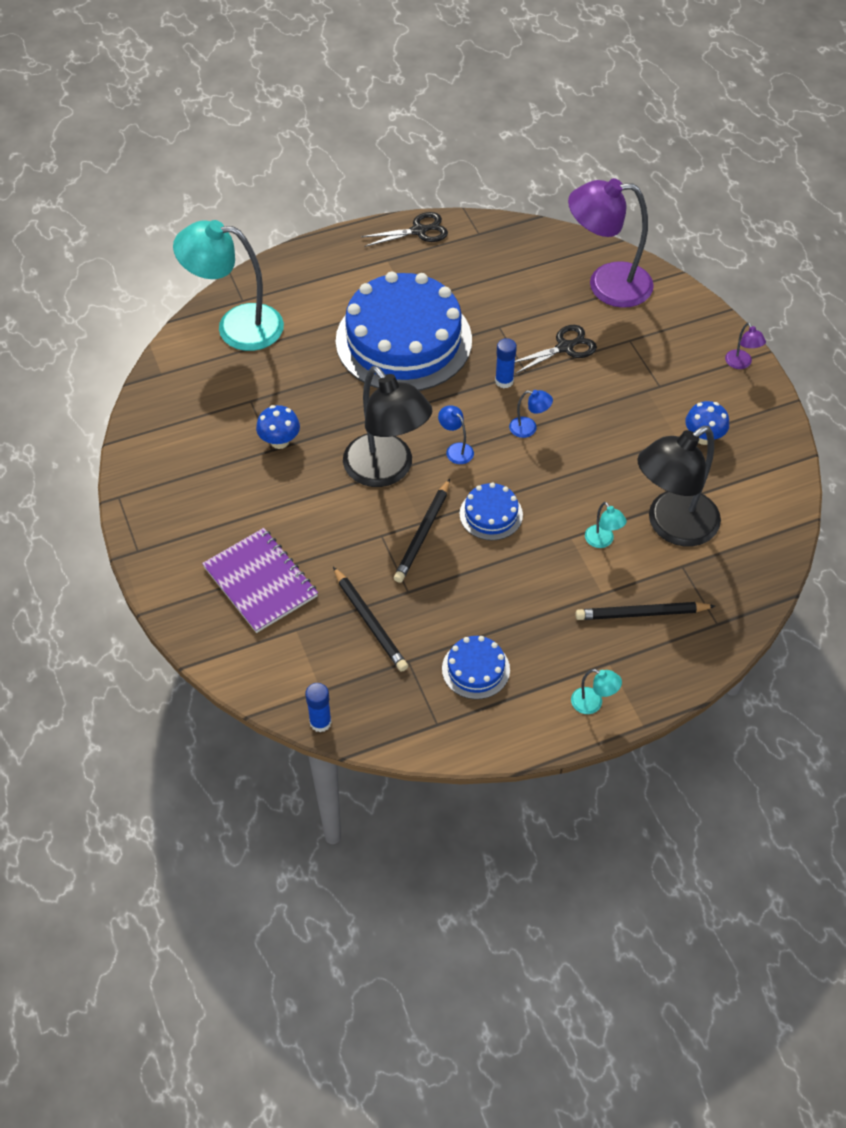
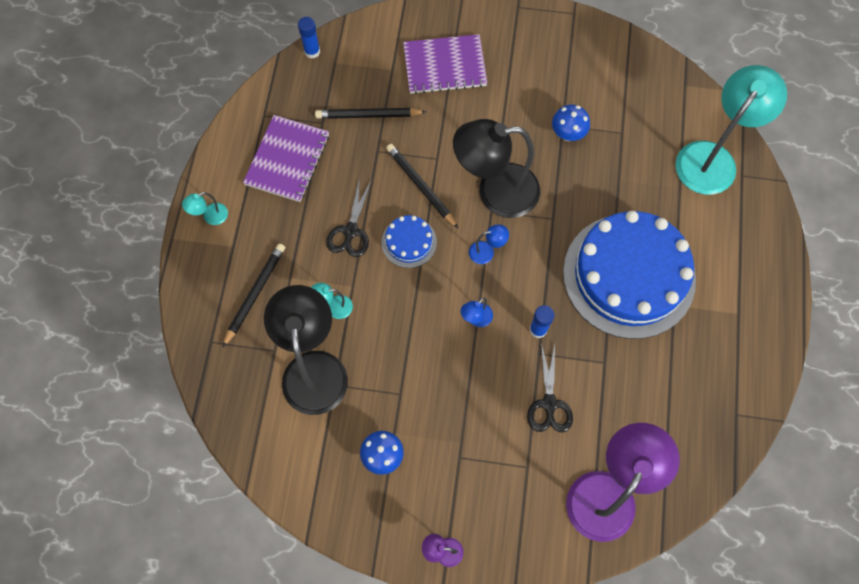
camera: 120 degrees right, 15 degrees up
(418, 231) = (765, 361): black scissors -> black scissors (351, 231)
(475, 669) = (287, 159): blue cake -> purple notebook

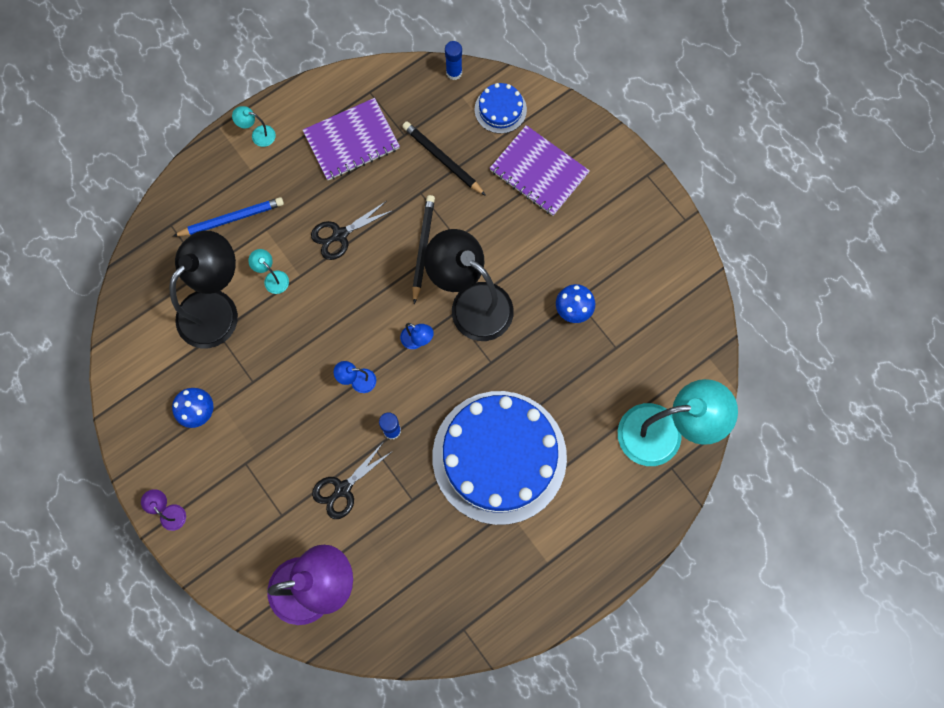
camera: 45 degrees right, 5 degrees up
(255, 293) = (232, 219): black pencil -> blue pencil
(409, 242) = (371, 281): blue cake -> blue cake (500, 109)

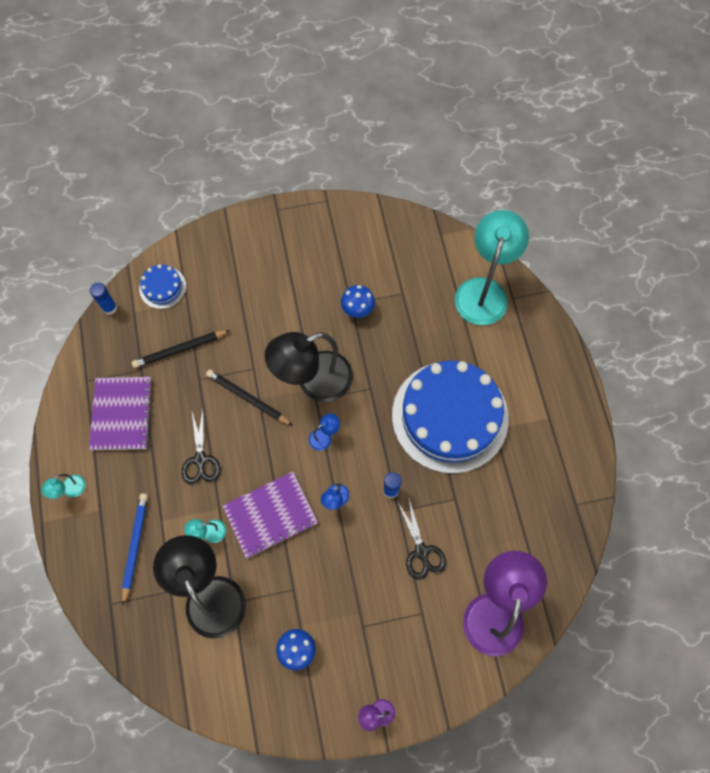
camera: 65 degrees left, 5 degrees down
(539, 172) = (231, 283): purple notebook -> purple notebook (270, 515)

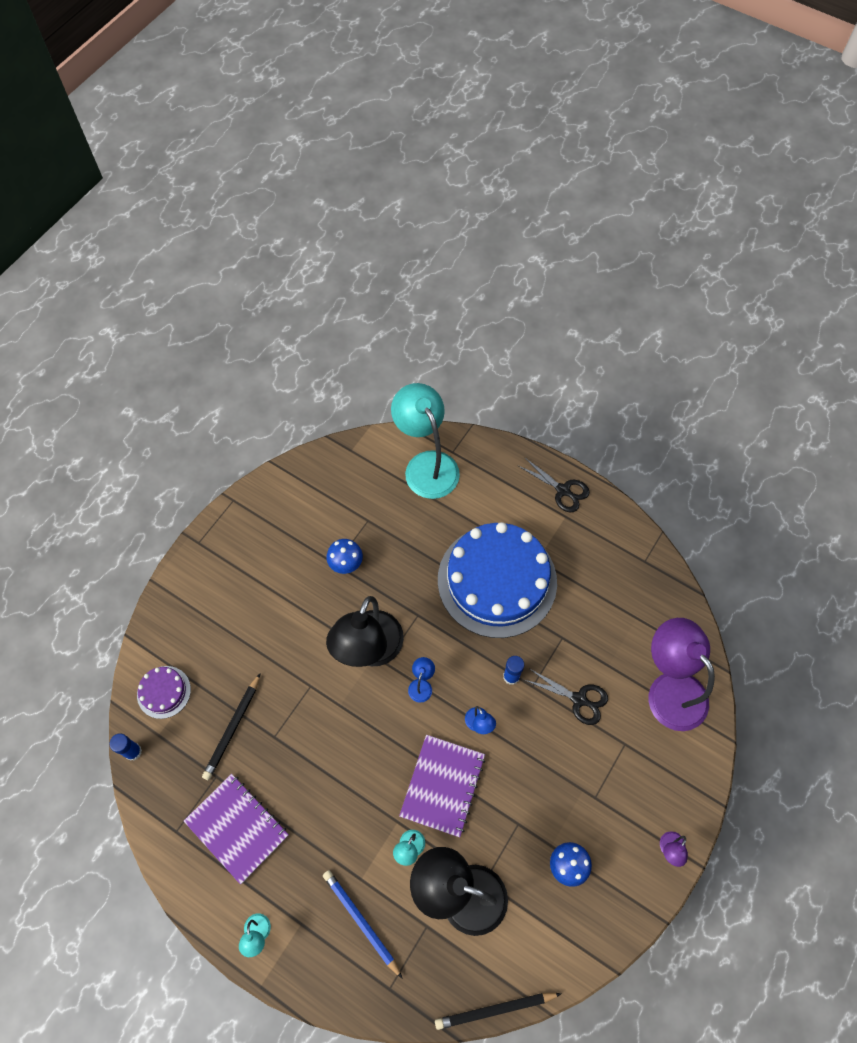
camera: 45 degrees left, 5 degrees down
(162, 287) = (164, 692): blue cake -> purple cake
(200, 459) = (342, 798): black scissors -> black scissors (562, 490)
(248, 398) = (330, 713): black pencil -> black pencil (494, 1009)

